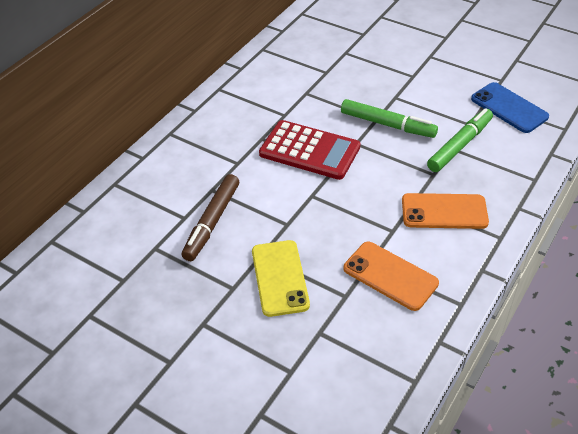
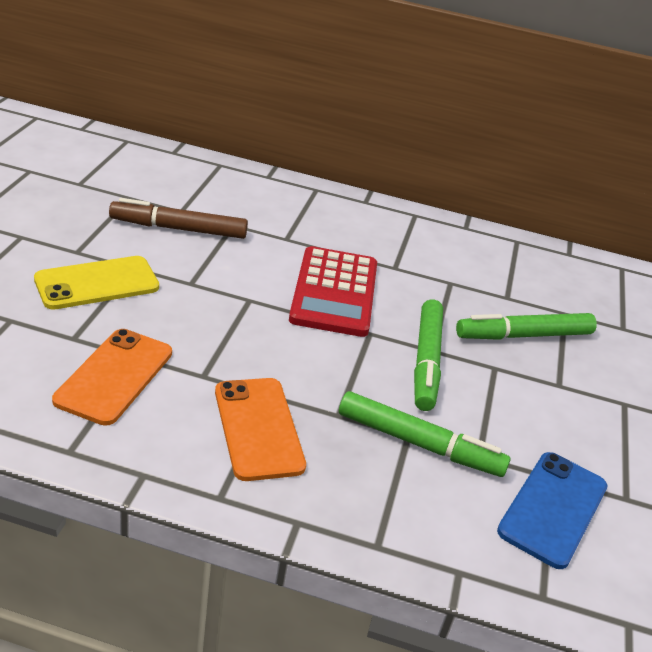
camera: 65 degrees right, 10 degrees down
(366, 76) = (524, 335): none -> green marker

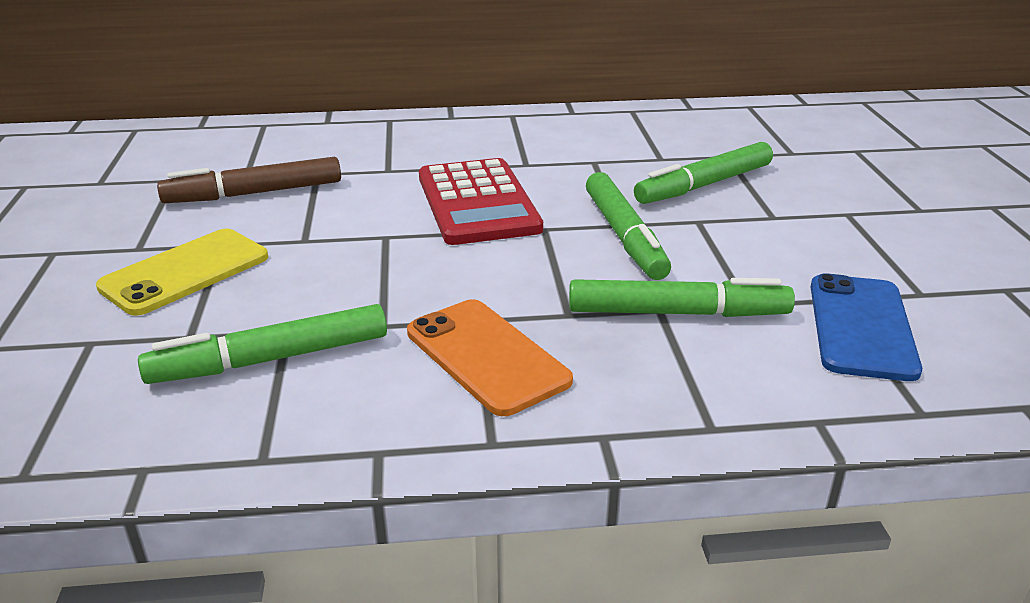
camera: 15 degrees left, 5 degrees down
(115, 376) = (270, 359): orange phone -> green marker

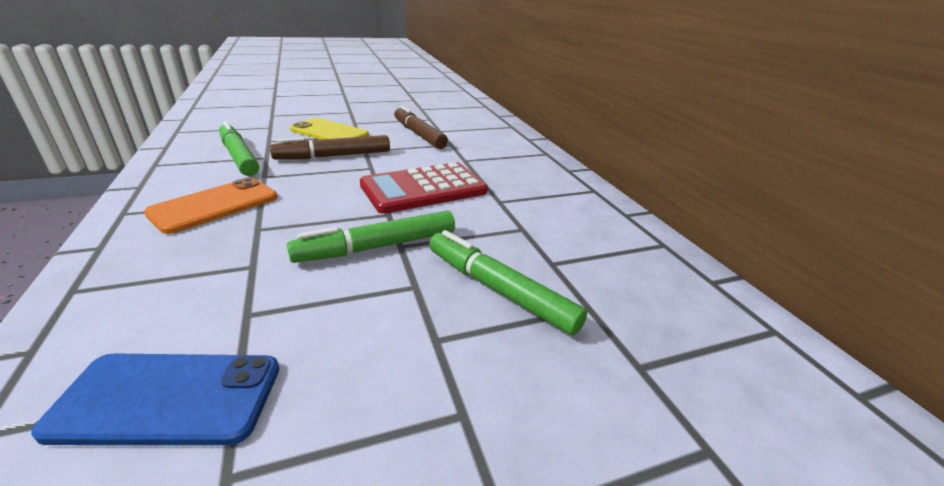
camera: 75 degrees right, 0 degrees up
(319, 266) = (333, 156): none -> brown marker
(677, 313) = (242, 274): green marker -> none

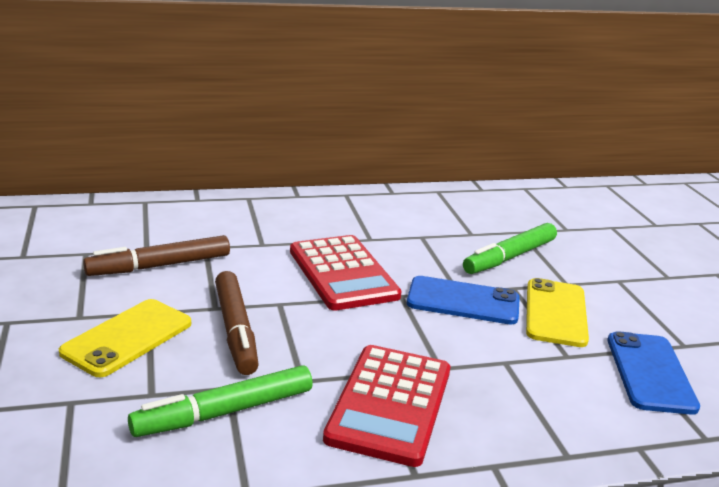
camera: 85 degrees left, 5 degrees down
(215, 205) = (390, 404): orange phone -> red calculator
(350, 316) = (555, 313): none -> yellow phone
(377, 247) = (463, 301): green marker -> blue phone

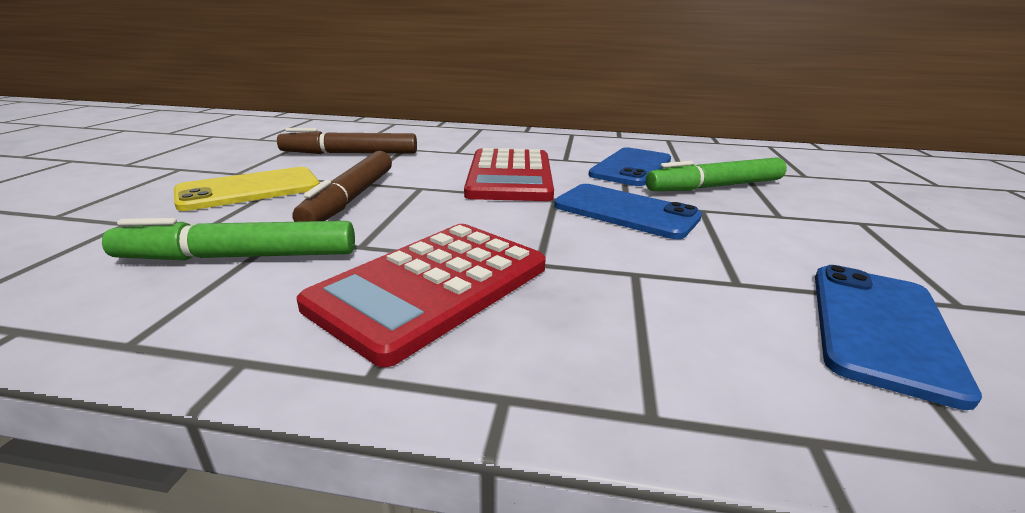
camera: 25 degrees right, 0 degrees up
(433, 242) = (631, 167): none -> blue phone
(555, 313) = (746, 238): yellow phone -> none

